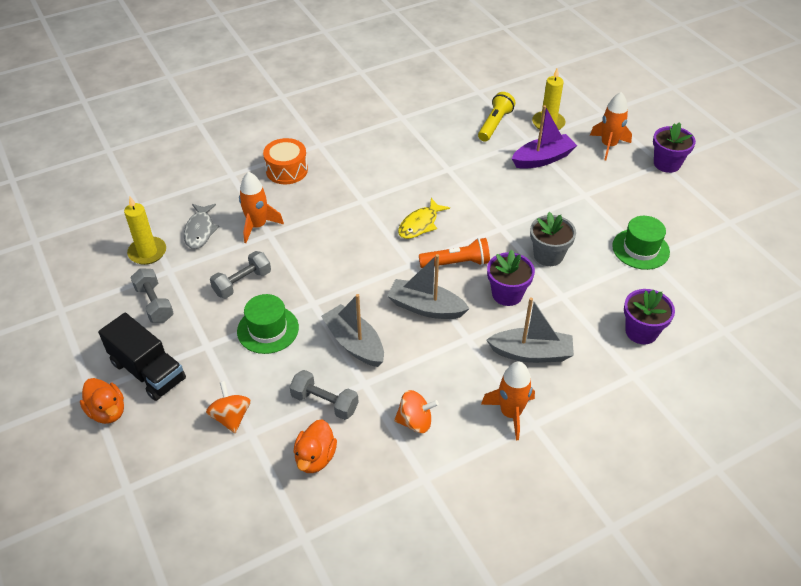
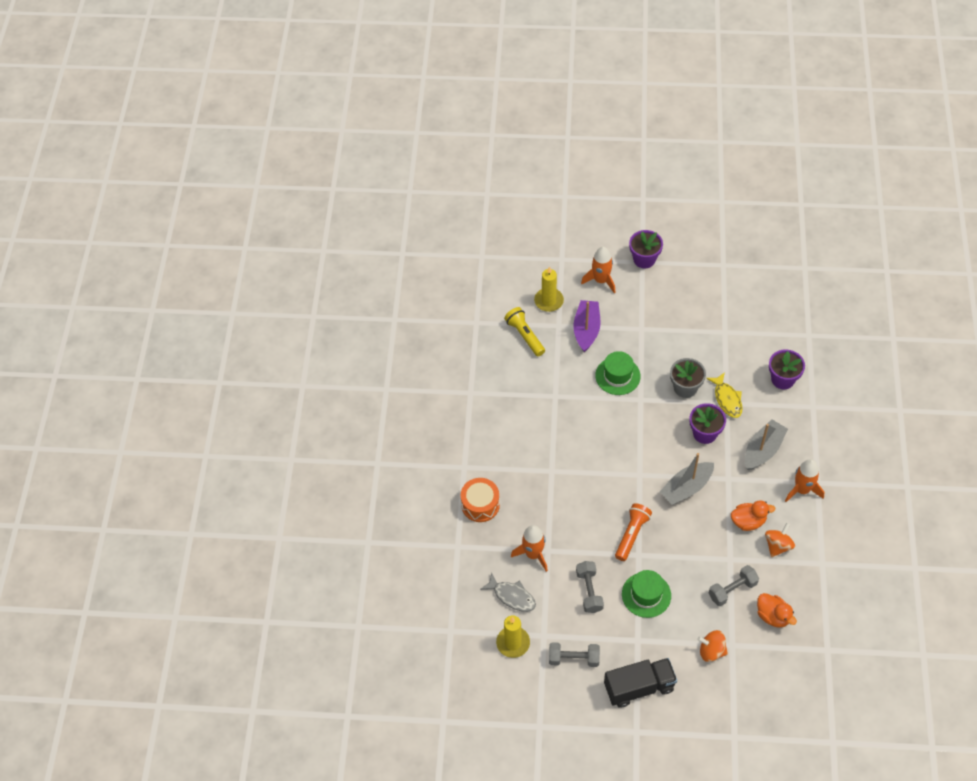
camera: 55 degrees left, 10 degrees up
(107, 411) = (661, 726): orange duck -> orange duck (748, 521)
(354, 343) = (692, 547): grey boat -> none
(420, 224) = (603, 447): yellow fish -> yellow fish (727, 399)
(456, 263) = (657, 446): orange flashlight -> orange flashlight (631, 535)
(640, 249) = (714, 331): green hat -> green hat (617, 376)

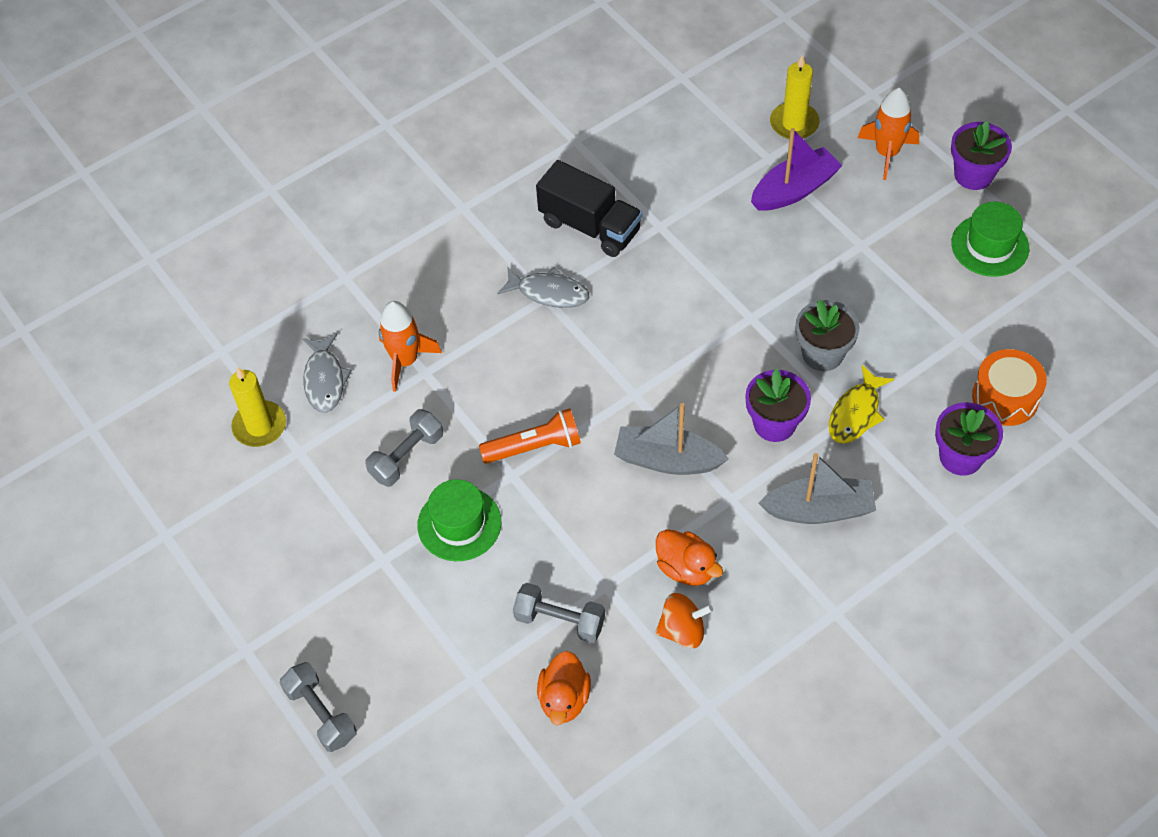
camera: 50 degrees right, 0 degrees up
(480, 505) = (425, 259): orange drum -> orange drum (1005, 397)
(525, 336) = (715, 136): yellow flashlight -> none
(550, 467) = (549, 293): none -> grey fish
(574, 658) = (293, 506): grey dumbbell -> grey dumbbell (321, 714)
(617, 376) = (760, 269): green hat -> green hat (990, 245)
(639, 687) = (313, 609): black truck -> black truck (590, 226)
(711, 651) = (442, 658): orange spinning top -> none
(802, 490) = (804, 601): orange rocket -> none

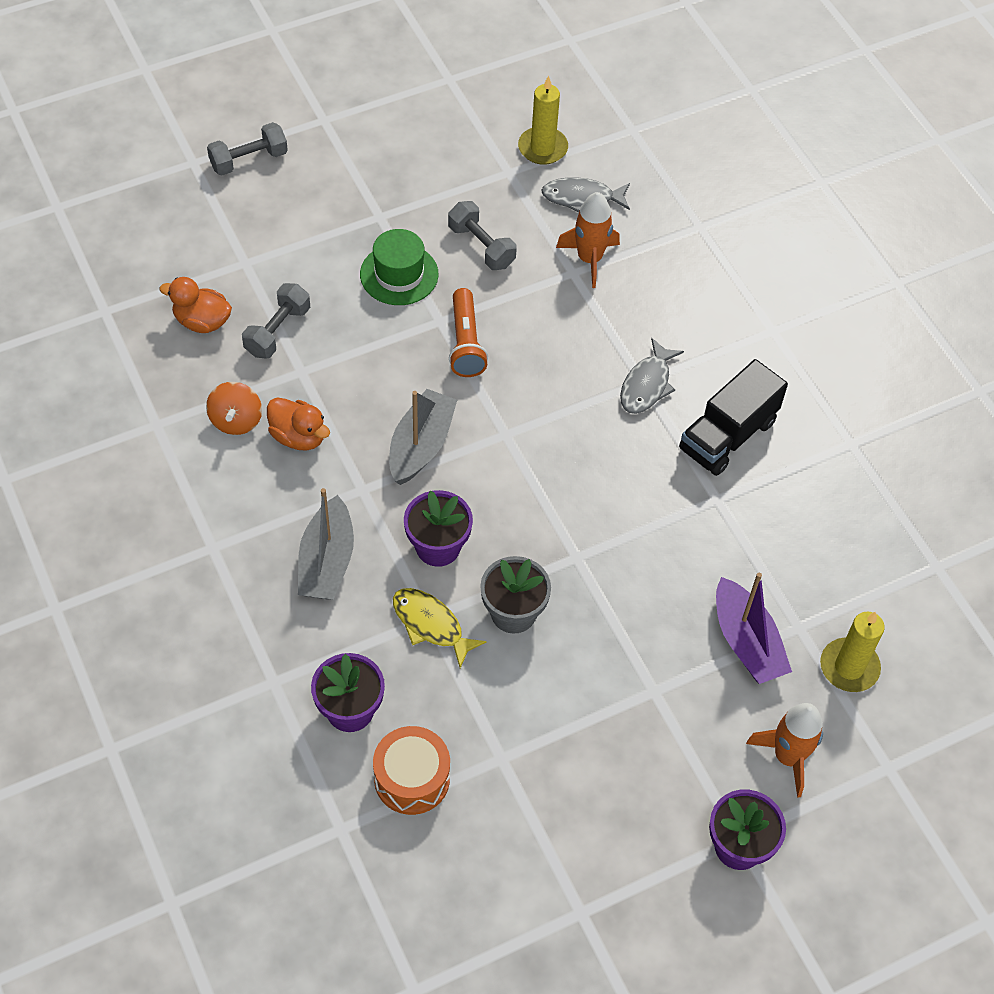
camera: 95 degrees right, 0 degrees up
(686, 568) = (298, 436): orange duck -> orange duck turned 105 degrees counterclockwise
(990, 245) = (626, 830): green hat -> none

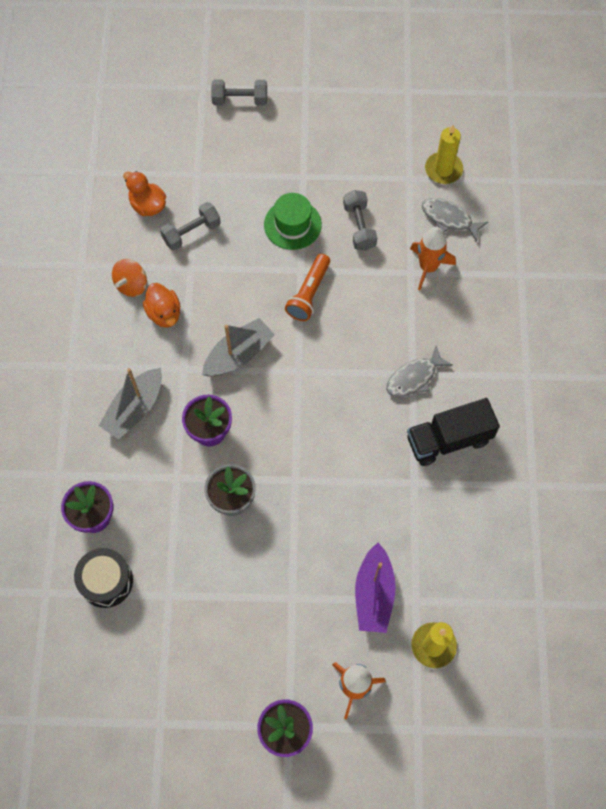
camera: 30 degrees right, 10 degrees up
(412, 778) = (106, 581): orange drum -> black drum
(431, 625) = (175, 483): yellow fish -> none

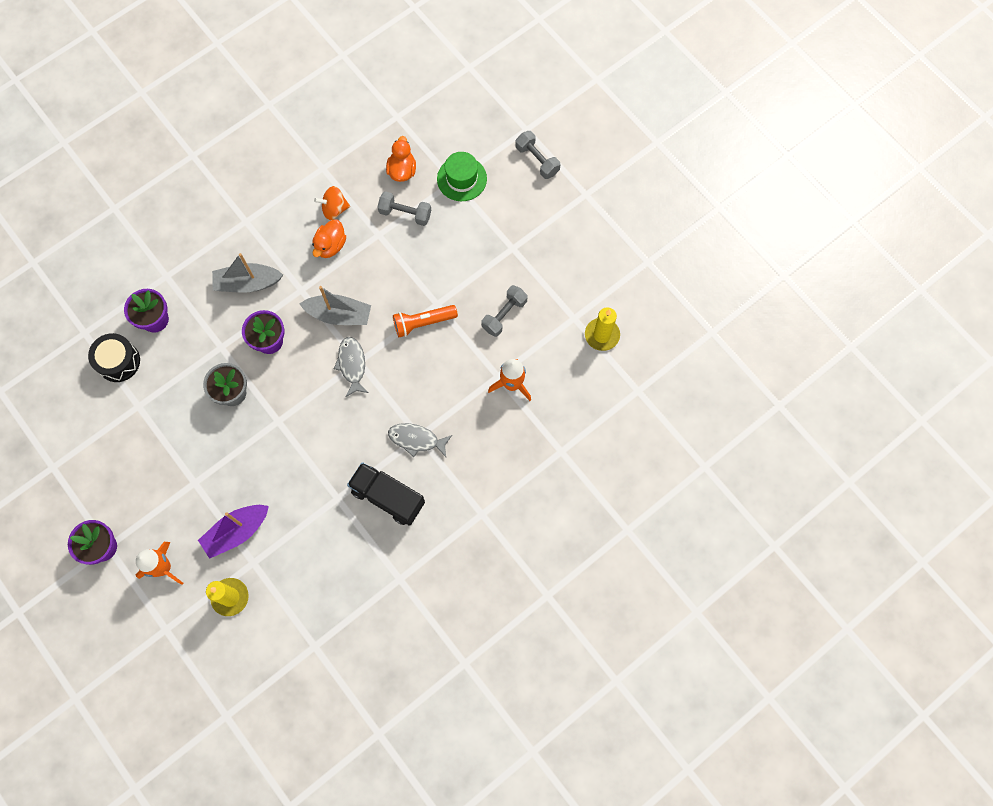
camera: 50 degrees right, 5 degrees up
(292, 224) = (467, 271): green hat -> green hat (462, 179)
(449, 219) = (564, 369): grey fish -> grey fish (352, 365)

